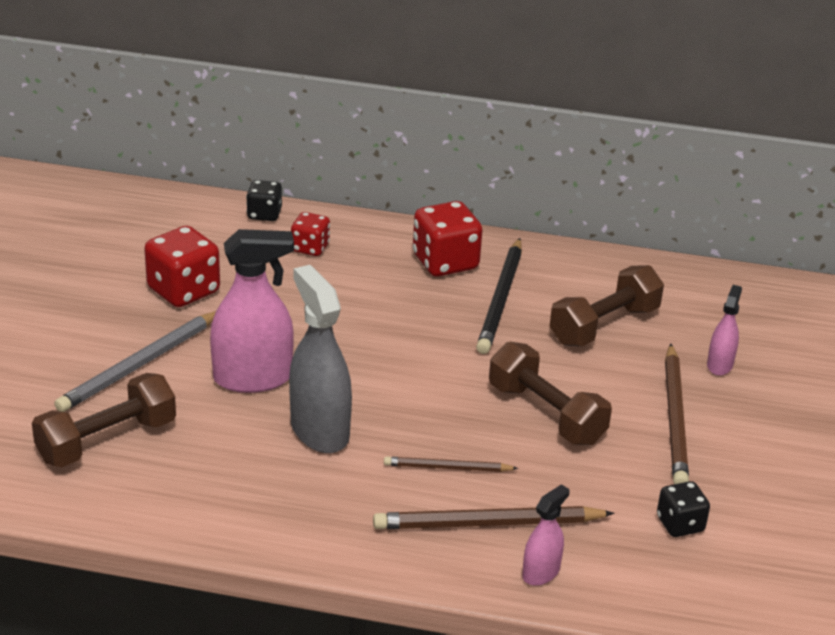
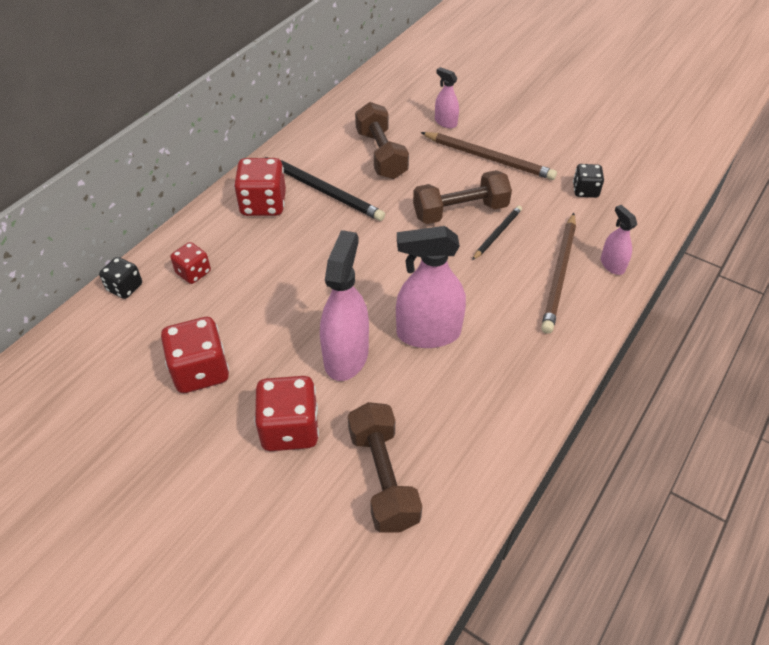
camera: 65 degrees left, 15 degrees up
(140, 365) = (290, 429): grey pencil -> red dice
(319, 430) = (428, 333): grey spray bottle -> pink spray bottle
(447, 468) = (496, 277): brown pencil -> none
(527, 454) = (497, 233): none -> black pencil

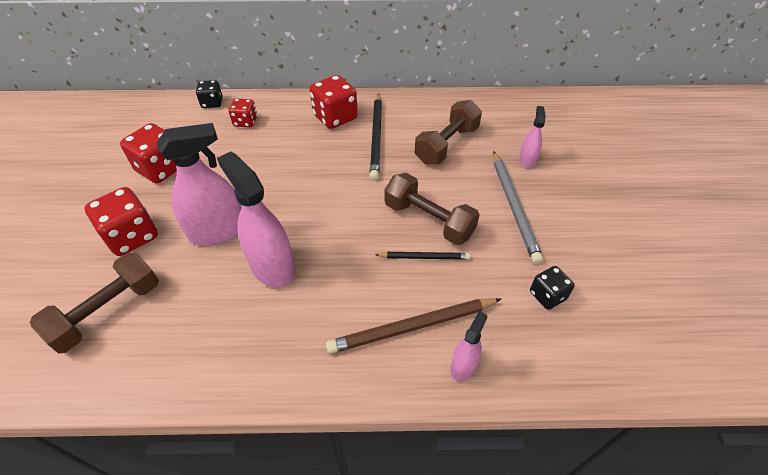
camera: 55 degrees right, 0 degrees up
(489, 158) = (514, 207): brown pencil -> grey pencil

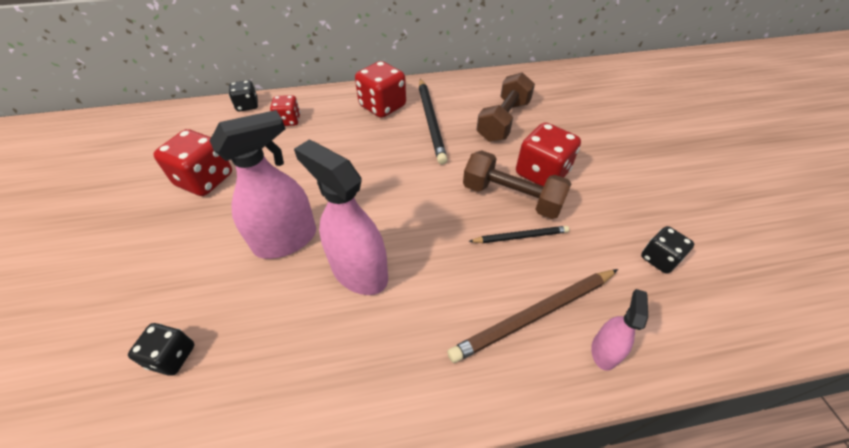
camera: 10 degrees left, 0 degrees up
(108, 312) = (172, 356): brown dumbbell -> black dice
(132, 236) = (185, 260): red dice -> red dice (541, 173)
(514, 207) = (591, 173): grey pencil -> none
(527, 160) = (586, 126): pink spray bottle -> none

